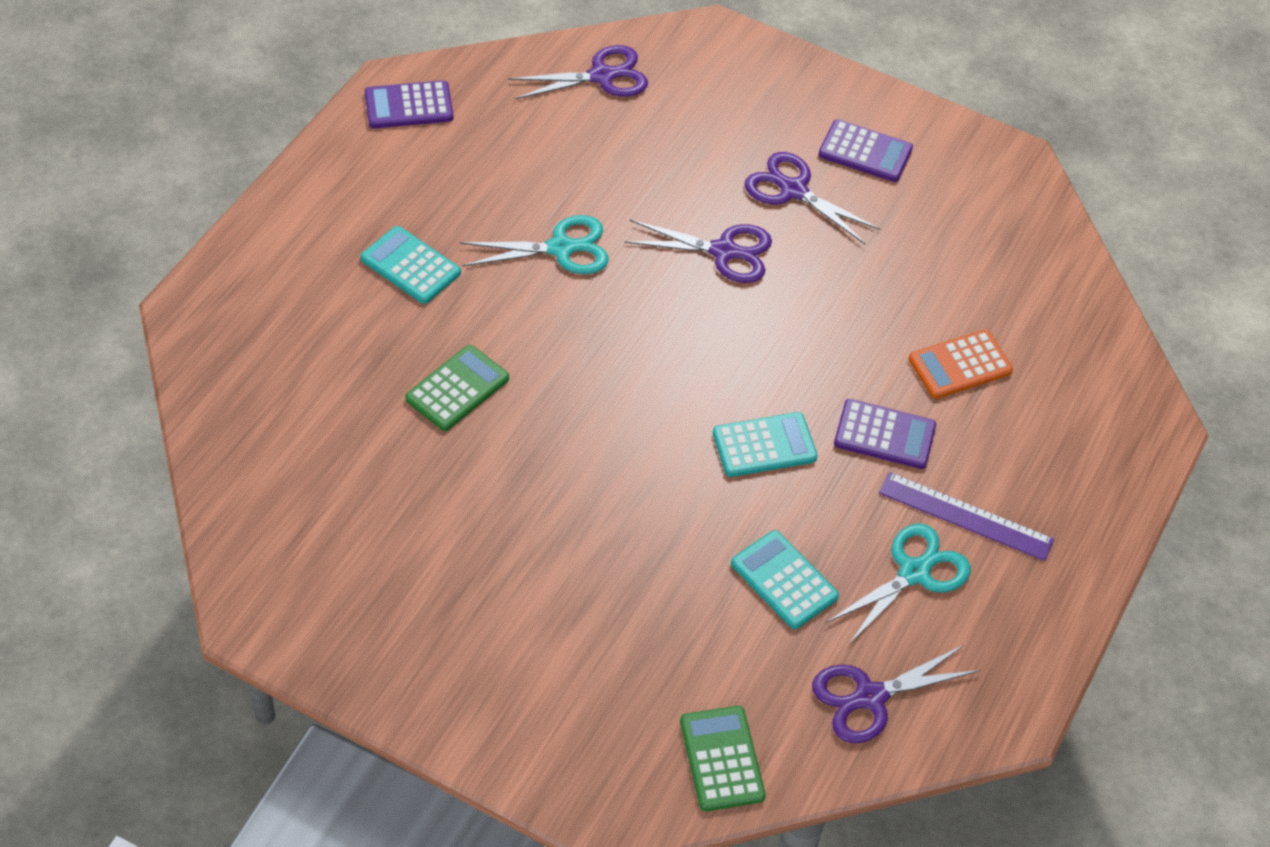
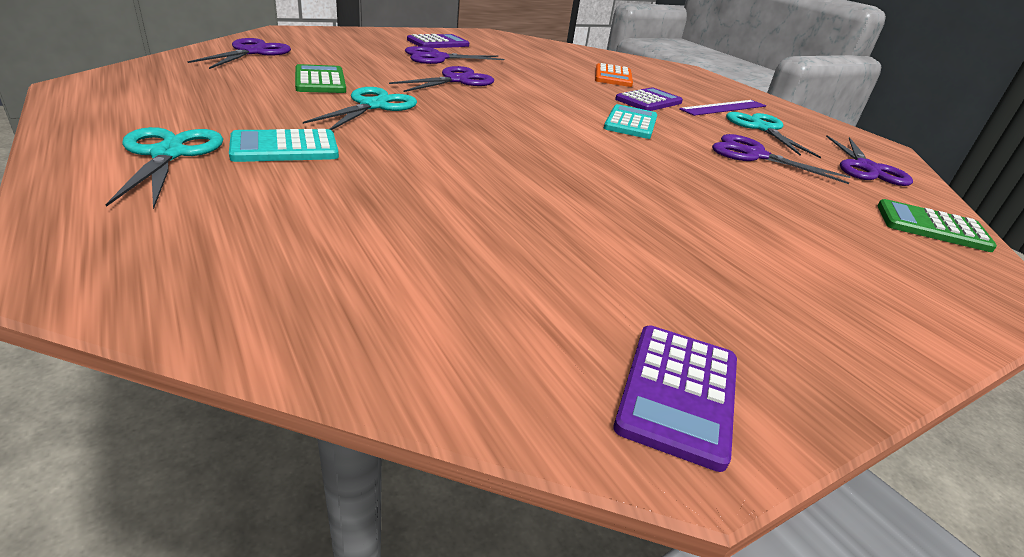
camera: 60 degrees left, 20 degrees down
(337, 225) = (168, 154): none -> turquoise scissors
(409, 106) = (119, 90): purple calculator -> purple calculator (678, 393)
(457, 389) = (456, 181): green calculator -> green calculator (320, 81)
(784, 580) = (754, 155): turquoise calculator -> purple scissors

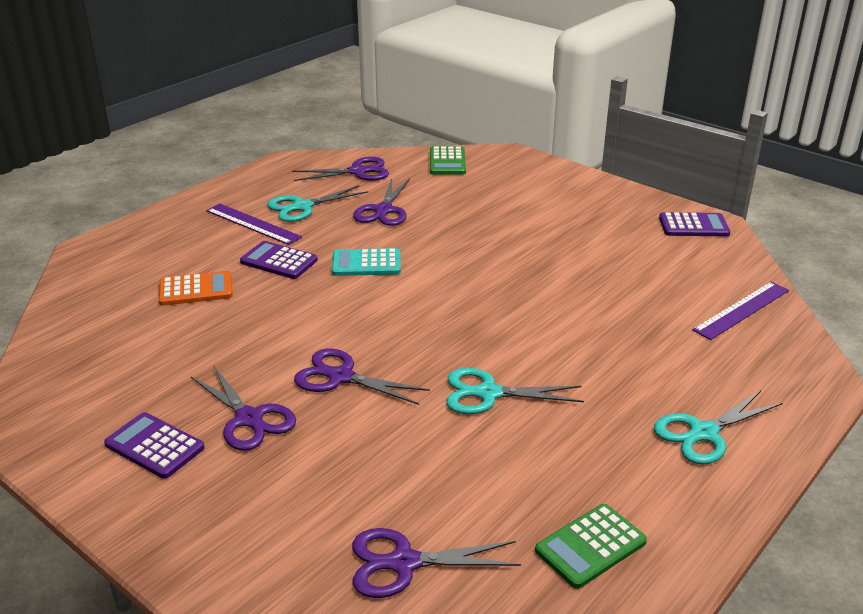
camera: 105 degrees left, 0 degrees up
(285, 148) = (629, 393): turquoise calculator -> none
(320, 81) = (454, 455): green calculator -> green calculator (590, 546)
(332, 292) = (741, 310): none -> purple ruler

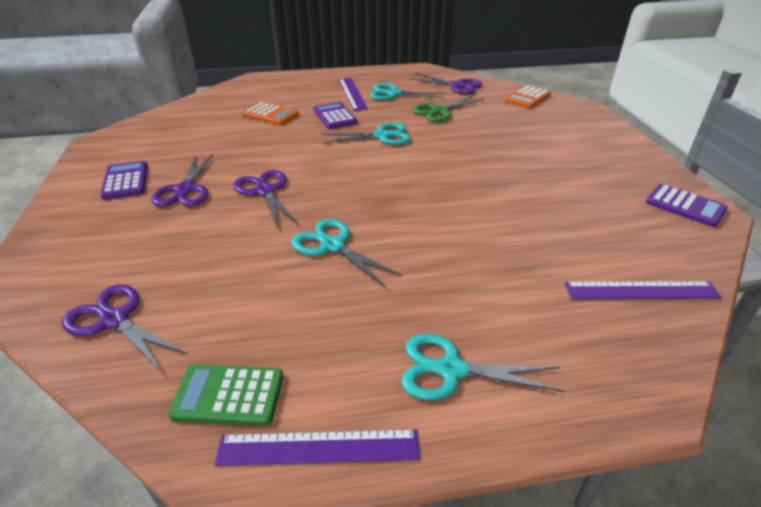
camera: 40 degrees right, 5 degrees up
(366, 263) = (382, 136): turquoise calculator -> turquoise scissors
(383, 210) = (439, 111): purple scissors -> green scissors
(447, 162) = (527, 98): green calculator -> orange calculator
(695, 532) = (318, 447): none -> purple ruler

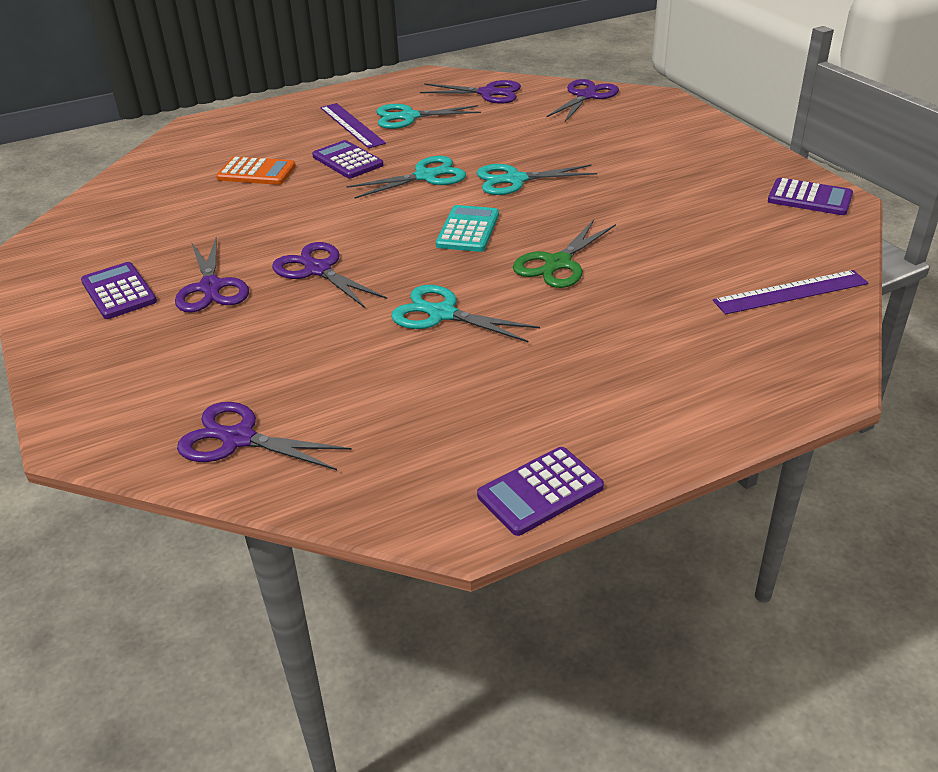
camera: 15 degrees left, 0 degrees up
(228, 395) = (421, 473): green calculator -> none
(318, 447) = (540, 491): purple ruler -> purple calculator
(390, 181) = (468, 230): none -> turquoise calculator
(439, 111) = (483, 132): green scissors -> green scissors (558, 264)
(451, 370) = (634, 402): turquoise scissors -> turquoise scissors (515, 180)
(527, 98) = (586, 96): orange calculator -> purple scissors

